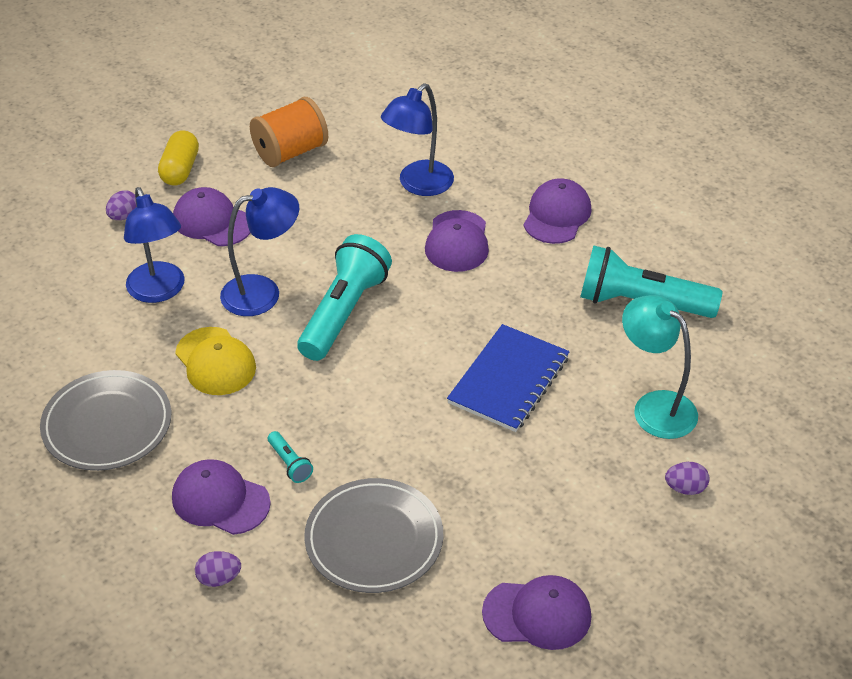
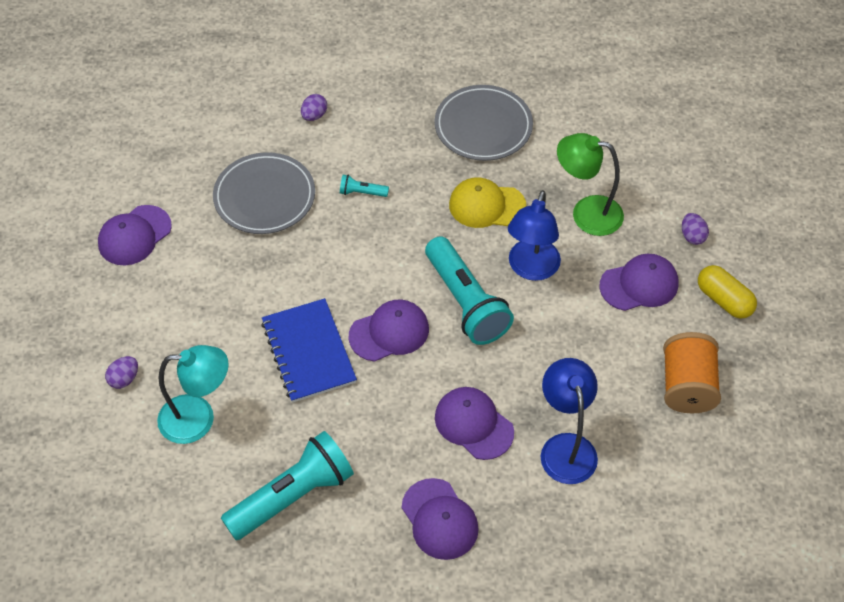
camera: 130 degrees right, 10 degrees up
(159, 291) = (586, 213): blue lamp -> green lamp
(220, 500) = (368, 145): purple cap -> purple cap (389, 332)

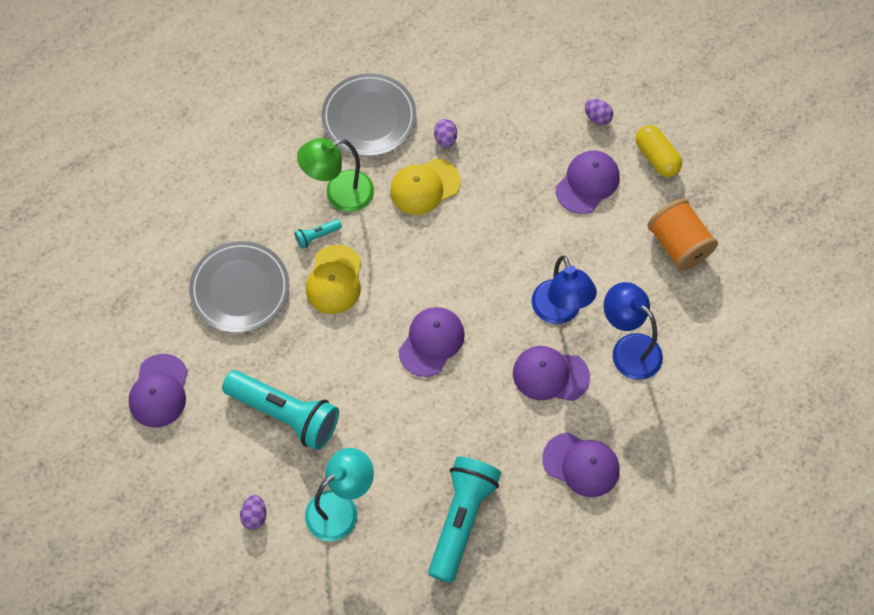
camera: 35 degrees left, 10 degrees up
(308, 352) = (382, 398): blue notebook -> none
(314, 115) = (222, 191): purple egg -> purple egg (445, 139)
(348, 234) = (334, 280): none -> yellow cap
(466, 302) = (470, 279): turquoise flashlight -> turquoise flashlight (285, 414)
(531, 269) = (499, 220): blue lamp -> blue lamp (559, 312)
(586, 213) = (505, 146): green lamp -> green lamp (339, 194)
(724, 300) = (656, 157): yellow capsule -> yellow capsule turned 45 degrees clockwise

